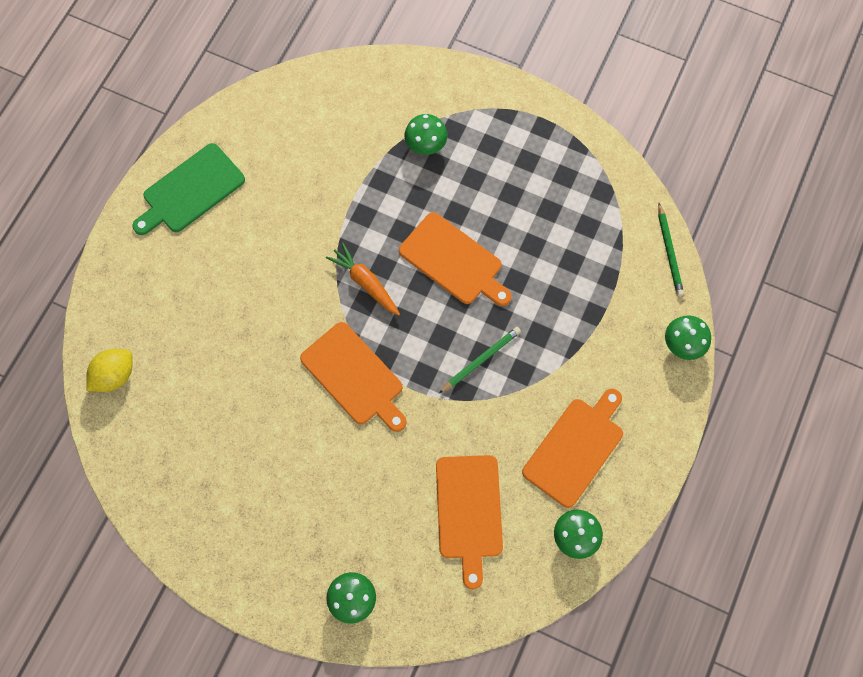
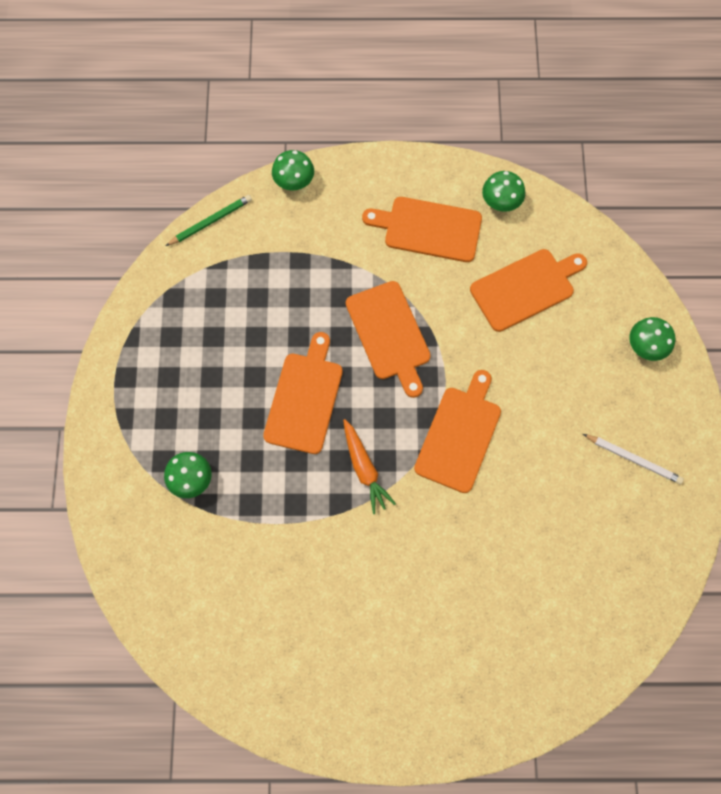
camera: 115 degrees left, 0 degrees up
(115, 375) = (575, 662): yellow lemon -> none
(190, 191) = (348, 697): green cutting board -> none
(252, 522) = (633, 459): none -> white pencil
(365, 282) = (364, 469): orange carrot -> orange carrot turned 45 degrees counterclockwise
(481, 360) = (389, 334): green pencil -> orange cutting board

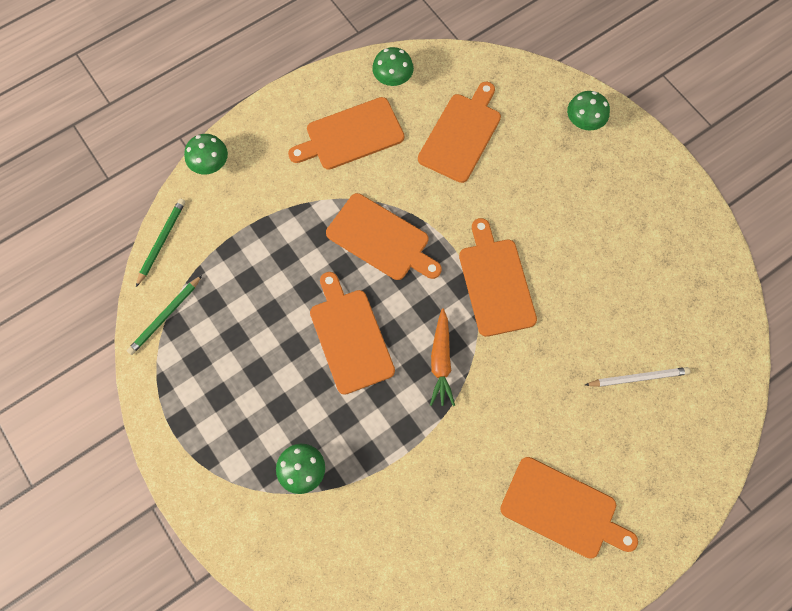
camera: 35 degrees left, 0 degrees up
(172, 284) = (165, 316): none -> green pencil
(364, 469) = (441, 361): orange carrot -> orange carrot turned 60 degrees clockwise
(375, 659) = (563, 509): none -> orange cutting board
(633, 459) = (637, 213): white pencil -> white pencil (638, 378)

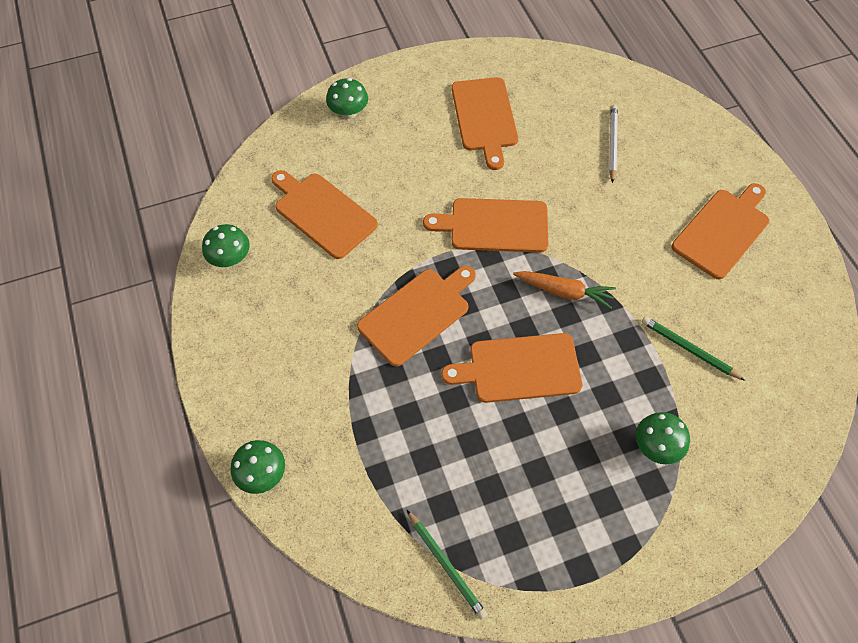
camera: 75 degrees left, 10 degrees down
(161, 242) = (346, 553): green pencil -> green pencil (689, 349)
(351, 135) = (282, 315): orange cutting board -> orange cutting board (484, 118)

